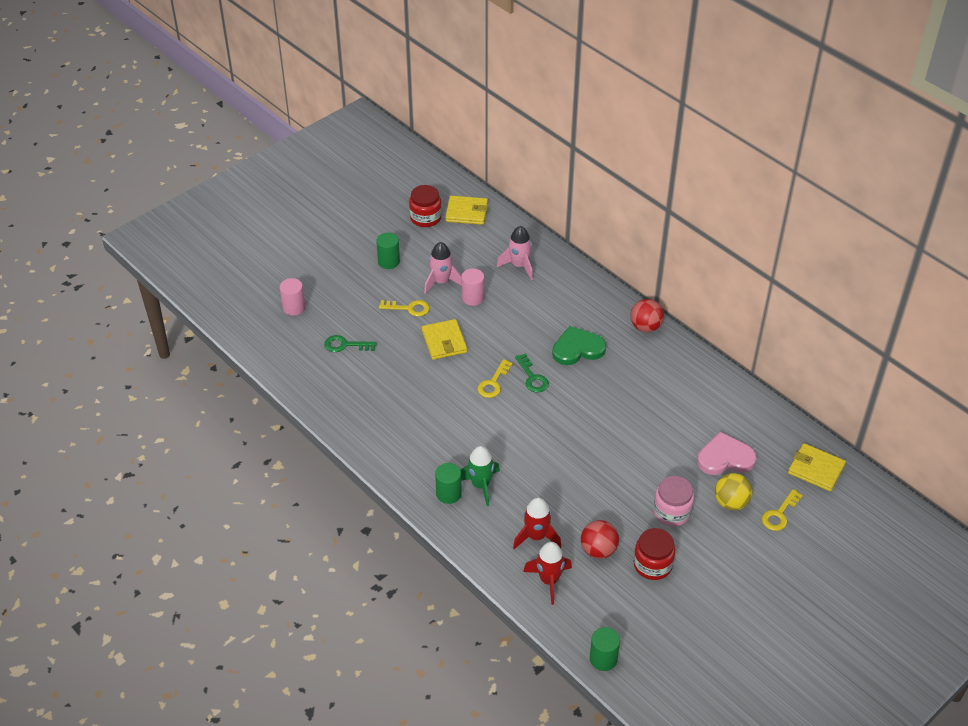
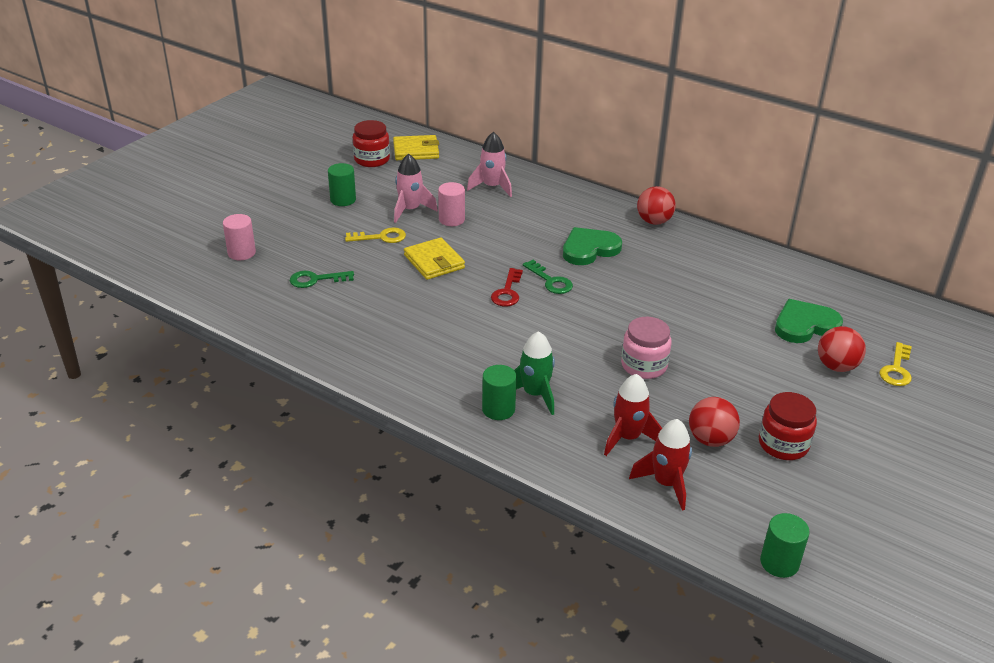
camera: 15 degrees left, 10 degrees down
(493, 383) = (507, 292): yellow key -> red key
(672, 512) = (775, 386): pink jar -> pink jar (644, 365)
(725, 458) = (805, 325): pink heart -> green heart
(731, 502) = (836, 366): yellow ball -> red ball
(816, 469) = (908, 321): yellow wallet -> none

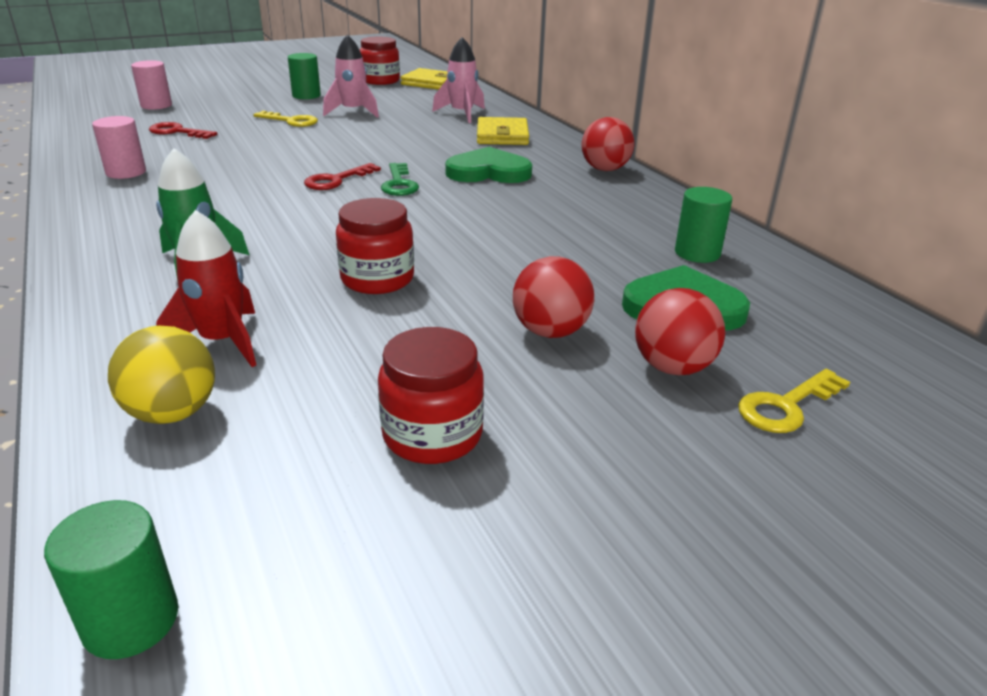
camera: 30 degrees right, 5 degrees down
(316, 280) = (177, 132): green key -> red key
(434, 262) = (306, 145): yellow wallet -> yellow wallet (502, 135)
(451, 219) = (380, 124): pink cylinder -> pink cylinder (126, 172)
(498, 409) = (133, 264): green cylinder -> green cylinder (697, 253)
(644, 365) = (377, 279): pink jar -> red jar
(666, 483) = (173, 413): red rocket -> yellow ball
(710, 439) = (329, 385): red ball -> red ball (550, 331)

